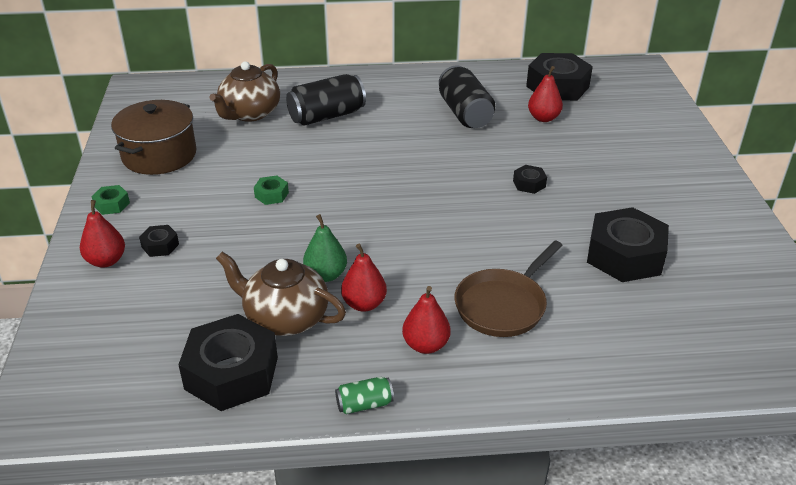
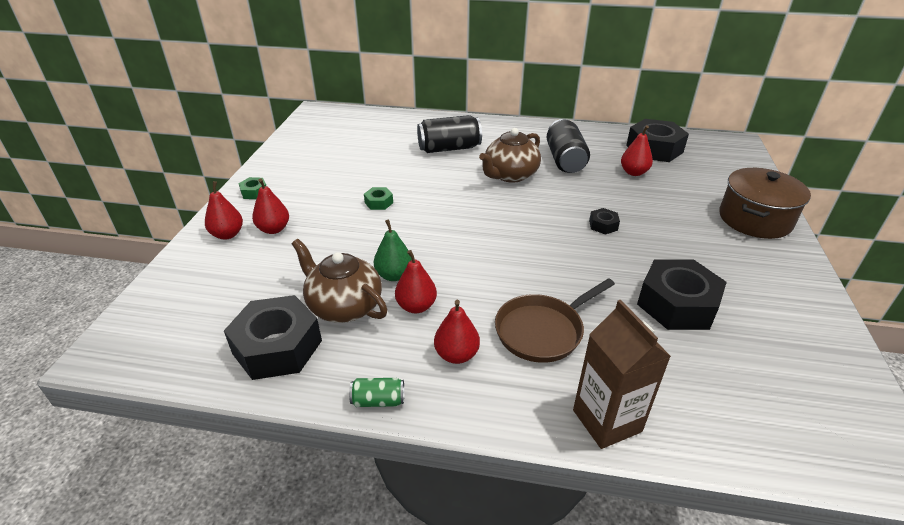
camera: 15 degrees right, 0 degrees up
(159, 155) = (307, 161): brown pot -> brown pot (755, 219)
(160, 245) = (273, 229): black nut -> red pear
(249, 113) = (389, 139): brown teapot -> brown teapot (510, 175)
(590, 378) = (607, 421): none -> brown carton

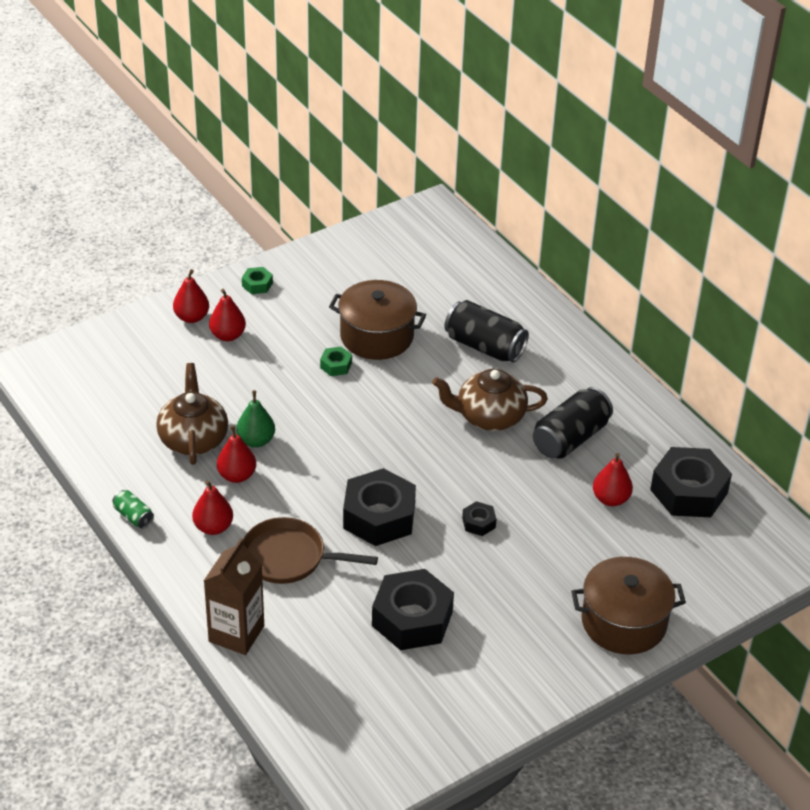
camera: 45 degrees right, 5 degrees up
(277, 347) = (121, 437): black nut -> black nut (379, 516)
(380, 176) = (376, 336): none -> brown pot

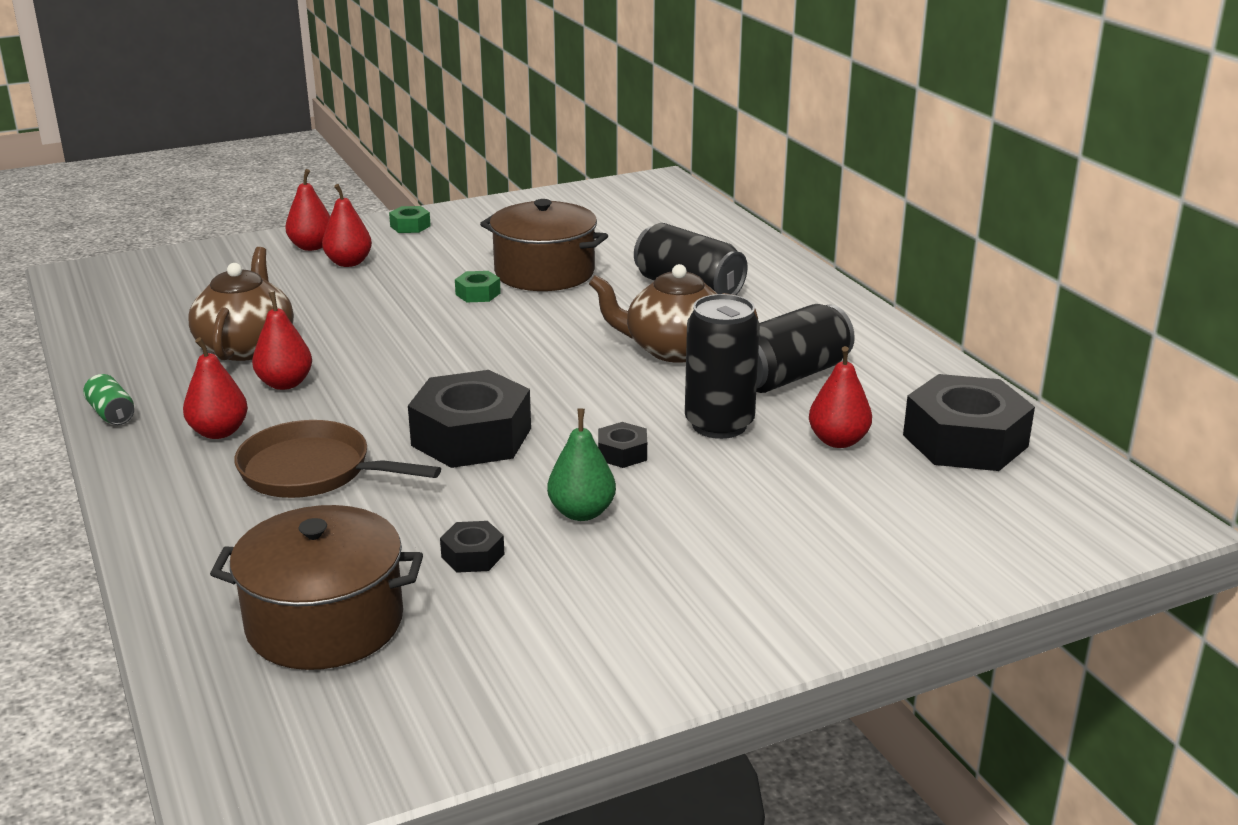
camera: 10 degrees right, 15 degrees down
(236, 633) = (178, 552): brown carton -> none
(256, 440) = (332, 353): green pear -> green pear (582, 512)
(412, 619) = (473, 555): black nut -> black nut, size x0.45
(534, 490) = (719, 425): none -> black can
(624, 622) = (833, 587): brown pot -> brown pot (325, 623)

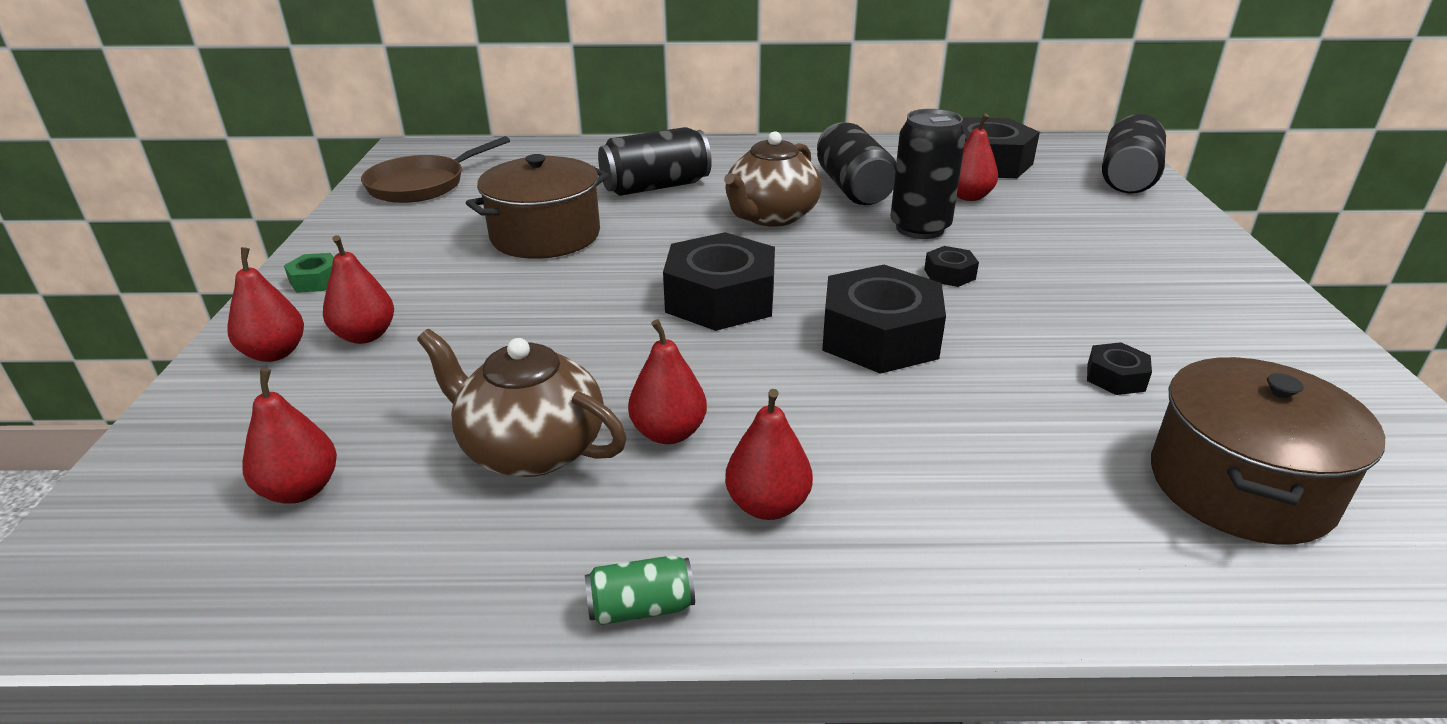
camera: 65 degrees left, 5 degrees up
(180, 299) = (300, 490): none -> red pear
(313, 471) = (909, 445): brown pan -> brown pan (422, 184)
(478, 294) = (554, 276): green nut -> none
(489, 361) = (720, 299): none -> black nut
(582, 512) = (1049, 311): green pear -> none
(1030, 541) = (1127, 178): none -> black can

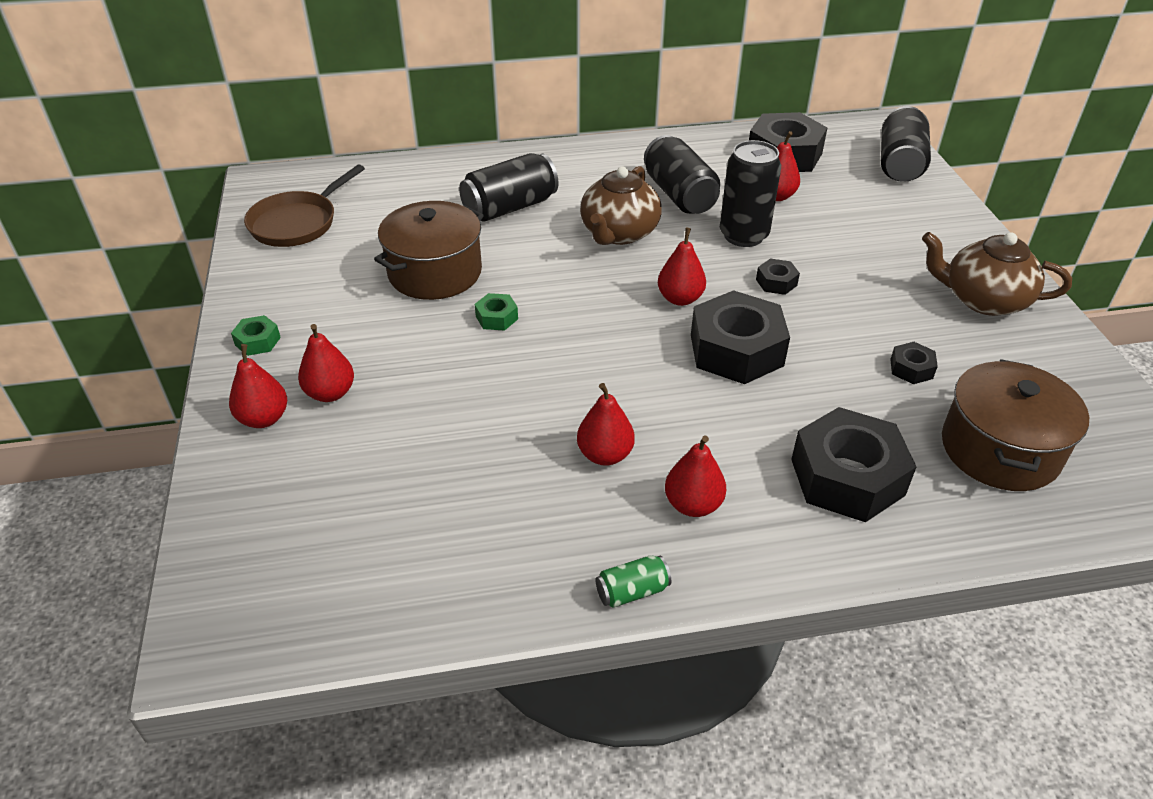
camera: 10 degrees left, 10 degrees up
(300, 490) = (352, 536): red pear -> red pear (680, 299)
(531, 448) = (508, 480): brown teapot -> brown teapot (983, 300)
(595, 281) = (496, 317): none -> green nut
(720, 299) = (604, 326): black nut -> black nut (847, 477)

